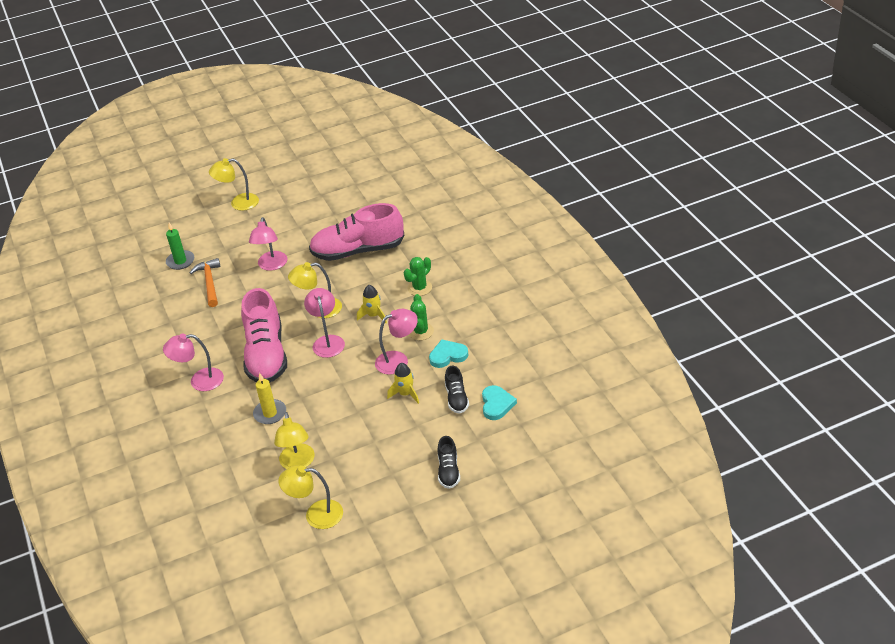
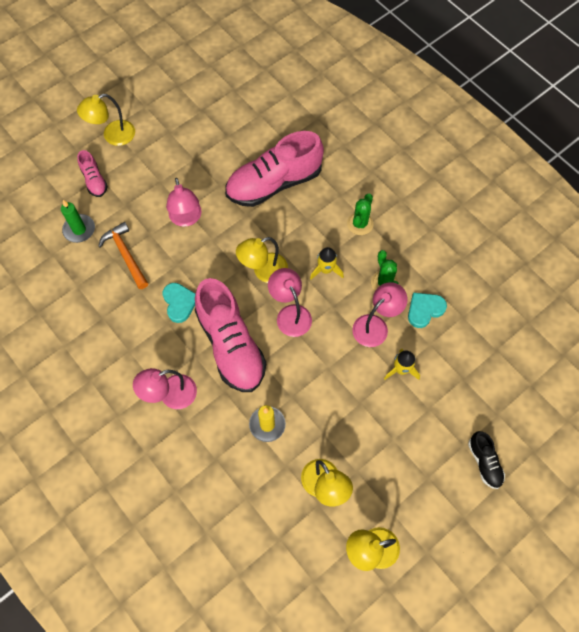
camera: 20 degrees left, 25 degrees up
(209, 231) = (94, 180): none -> pink shoe
(456, 398) = (455, 365): black shoe -> none
(496, 404) = (499, 365): turquoise heart -> turquoise heart (179, 303)

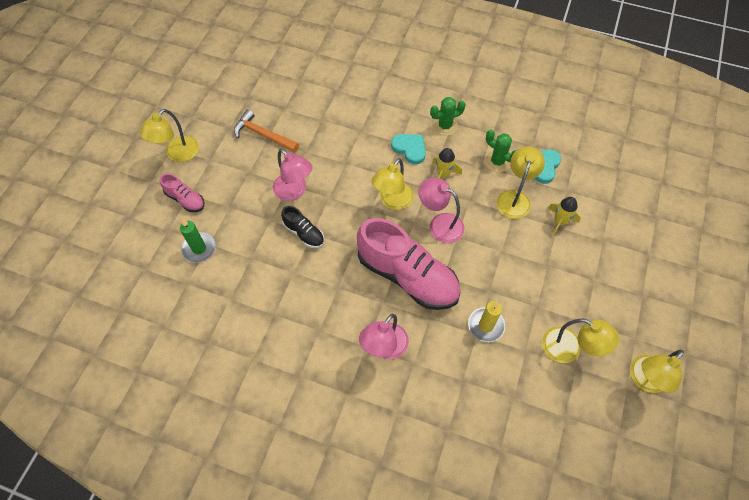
camera: 30 degrees left, 5 degrees down
(126, 255) = (259, 248): orange hammer -> orange hammer (263, 135)
(179, 303) = (337, 264): turquoise heart -> turquoise heart (410, 149)
(274, 183) = (351, 128): pink shoe -> none
(360, 224) = (445, 126): green cactus -> green cactus turned 75 degrees clockwise
(375, 325) = (515, 198): pink lamp -> yellow lamp
(484, 462) = (674, 259): black shoe -> black shoe (304, 233)

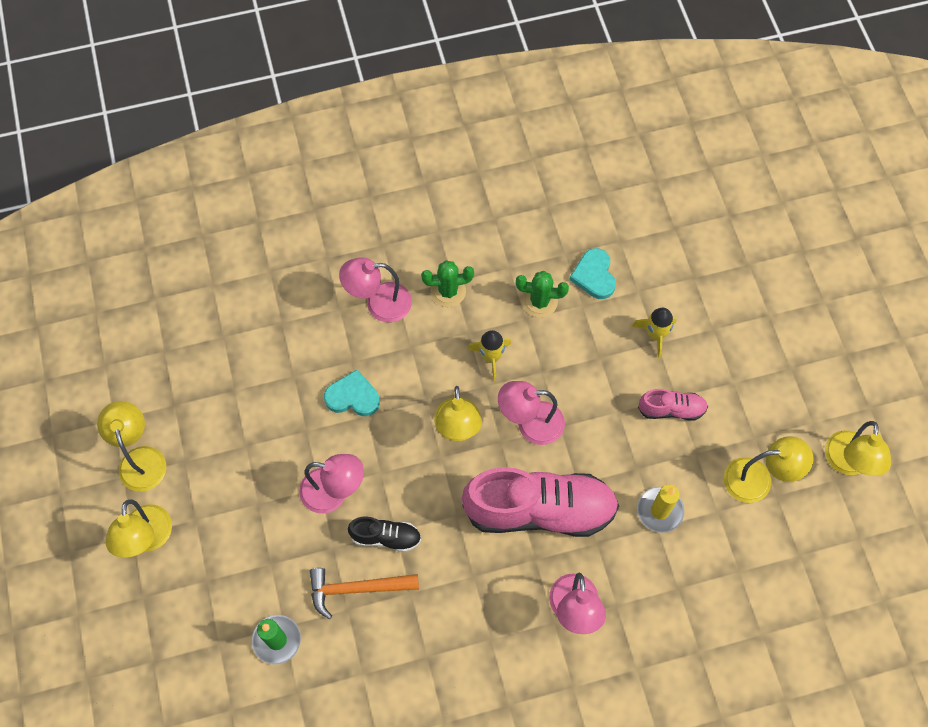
camera: 35 degrees left, 5 degrees up
(185, 199) = (208, 591): pink shoe -> pink shoe (671, 409)
(263, 135) = (236, 442): orange hammer -> orange hammer (357, 588)
(399, 110) = (379, 303): none -> pink lamp
(410, 149) = (429, 348): turquoise heart -> turquoise heart (353, 396)
(445, 126) = (448, 291): green cactus -> green cactus turned 45 degrees clockwise
(515, 198) = (589, 336): yellow lamp -> yellow lamp (141, 459)

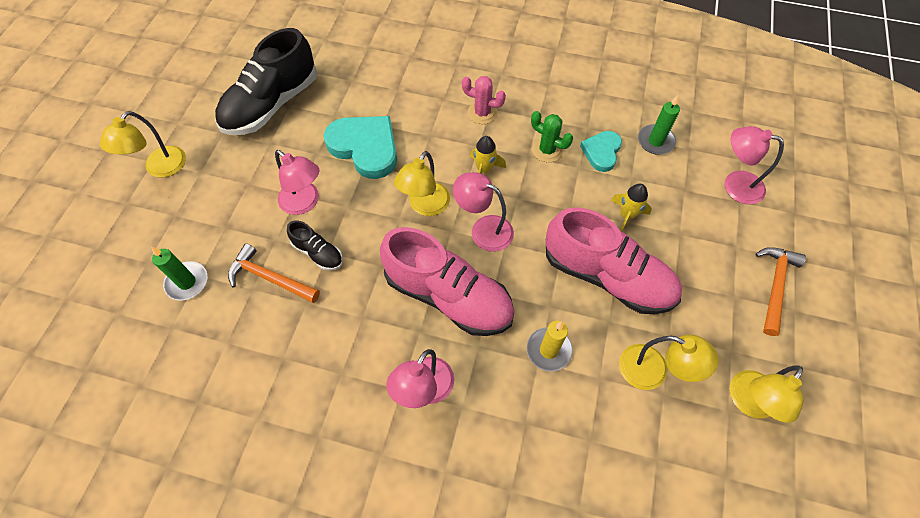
camera: 30 degrees right, 5 degrees down
(141, 459) = (197, 117): yellow lamp -> none
(213, 399) = (271, 105): none -> black shoe
(353, 396) = (365, 148): turquoise heart -> turquoise heart, size x1.73
(379, 303) = (427, 98): pink lamp -> pink lamp (735, 184)
(448, 291) = (482, 113): green cactus -> pink cactus
(639, 236) = (655, 141): none -> green candle
(671, 409) = (607, 276): pink shoe -> pink shoe, size x2.15
(819, 338) = (775, 286): none -> orange hammer

